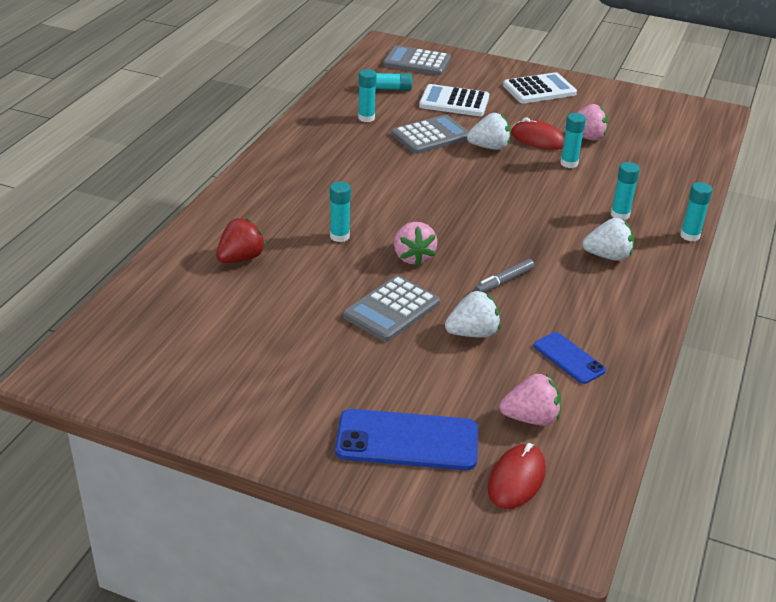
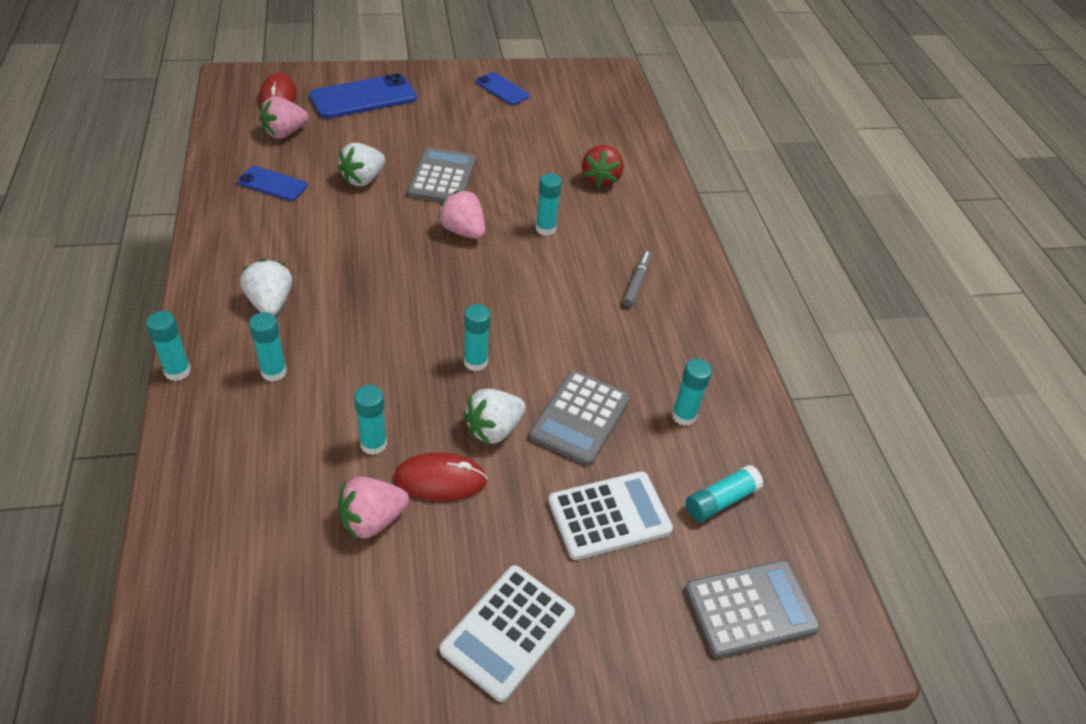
camera: 145 degrees right, 10 degrees up
(225, 394) = (502, 89): none -> blue phone
(474, 178) = (475, 362): none -> turquoise glue stick
(504, 281) = (363, 235): grey marker -> grey marker (636, 283)
(608, 256) = (270, 303): white strawberry -> white strawberry turned 105 degrees clockwise

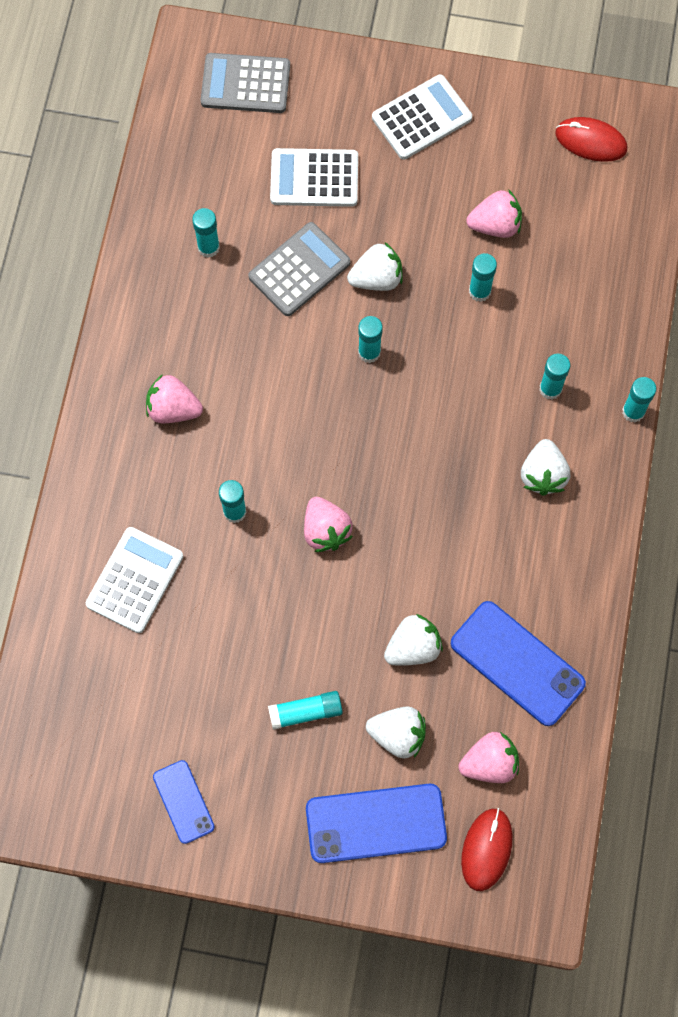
camera: 155 degrees left, 25 degrees up
(272, 184) = (517, 663): blue phone -> blue phone, size x1.73
(361, 136) = (398, 735): none -> white strawberry
(440, 479) = (434, 244): red mouse -> red mouse (591, 141)
(442, 177) = (320, 629): grey calculator -> none
(600, 179) = (135, 580): red strawberry -> white calculator
(636, 283) = (173, 409): grey marker -> pink strawberry
(721, 500) = (220, 166): turquoise glue stick -> turquoise glue stick (305, 712)

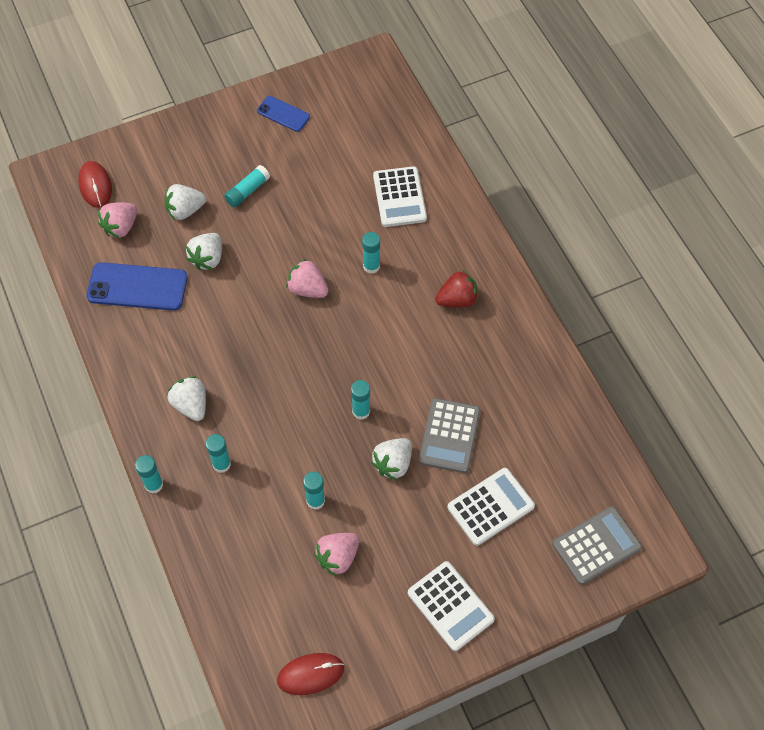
camera: 145 degrees right, 10 degrees down
(173, 409) = (457, 300): pink strawberry -> red strawberry
(208, 247) = (521, 412): turquoise glue stick -> none
(376, 823) = (168, 163): blue phone -> none
(421, 118) = (450, 606): white calculator -> white calculator turned 60 degrees counterclockwise

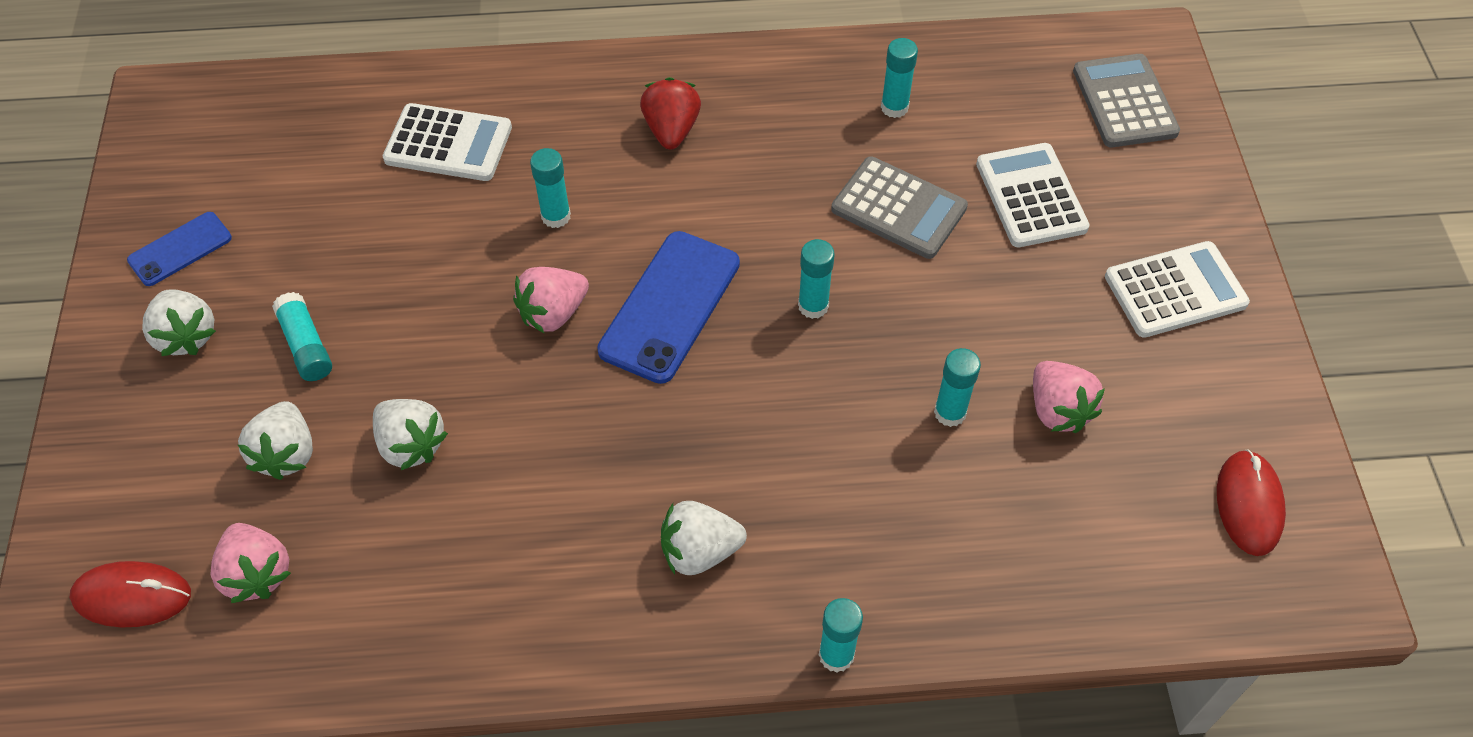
camera: 70 degrees left, 5 degrees down
(137, 287) = (408, 578): blue phone -> blue phone (670, 307)
(221, 464) = (834, 533): turquoise glue stick -> turquoise glue stick (894, 107)
(393, 464) = (920, 291): white strawberry -> white strawberry (186, 336)

